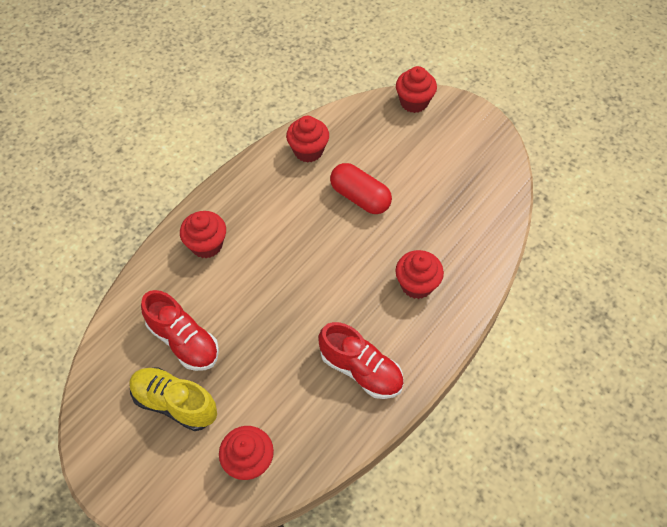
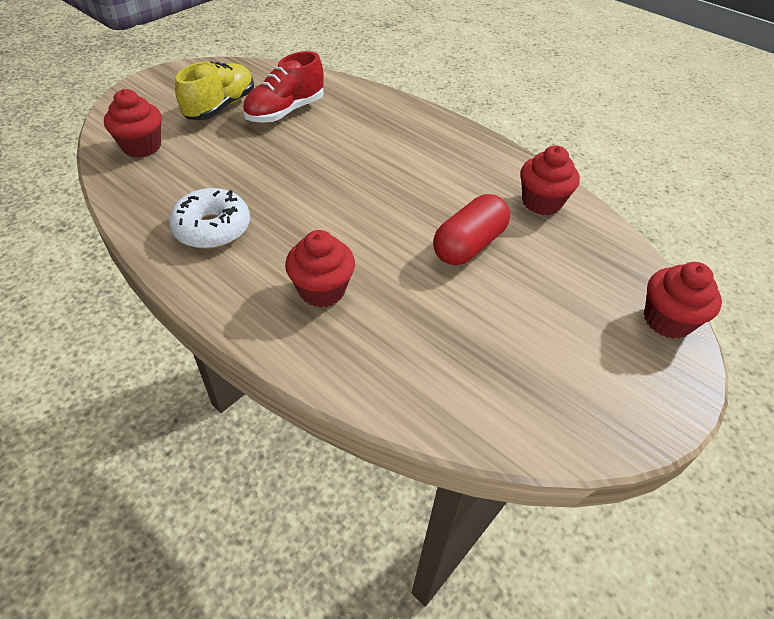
camera: 90 degrees right, 10 degrees down
(206, 245) = (397, 125): red cupcake -> none
(361, 370) = (212, 228): red shoe -> white donut

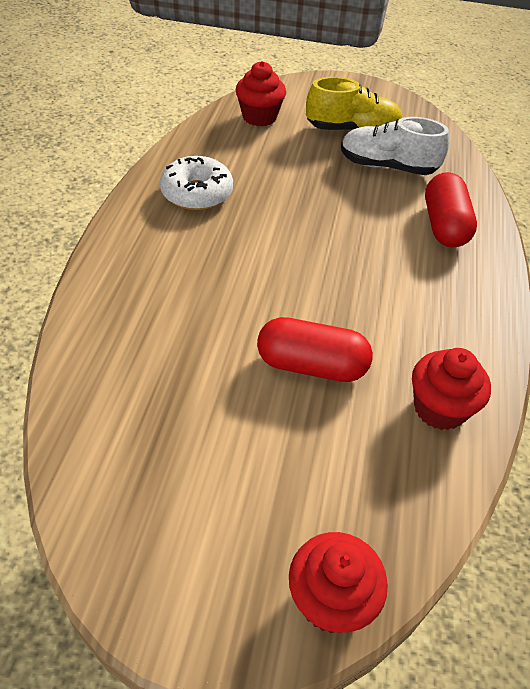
camera: 60 degrees right, 0 degrees up
(285, 111) = (387, 166): red shoe -> white shoe
(322, 290) = (172, 284): red cupcake -> none
(375, 118) = (444, 225): none -> red capsule

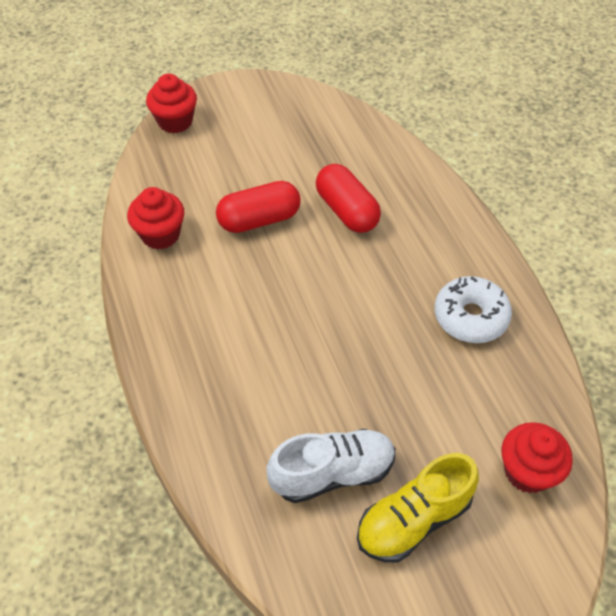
camera: 150 degrees right, 5 degrees up
(444, 225) = (230, 413): red capsule -> red capsule (346, 211)

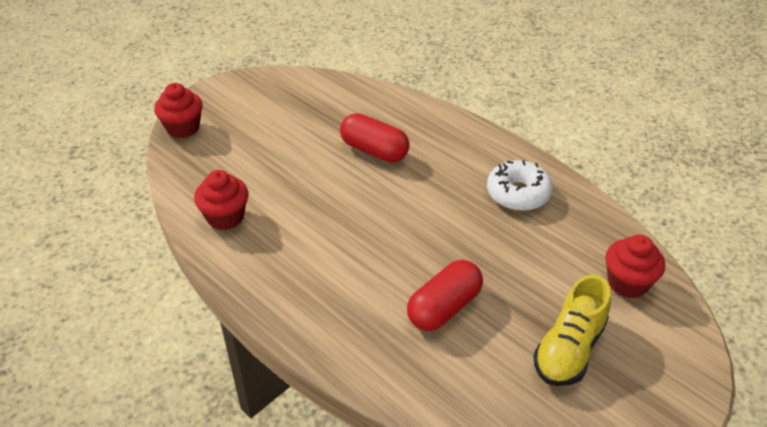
camera: 25 degrees left, 10 degrees down
(259, 219) = (305, 179): red capsule -> red capsule (444, 308)
(332, 473) = (486, 341): white shoe -> none

